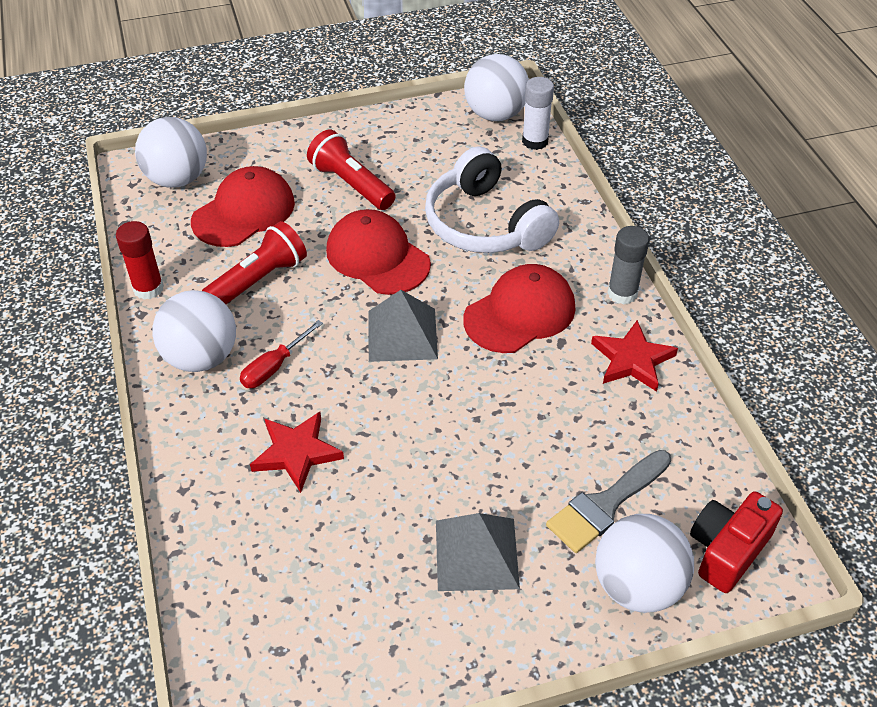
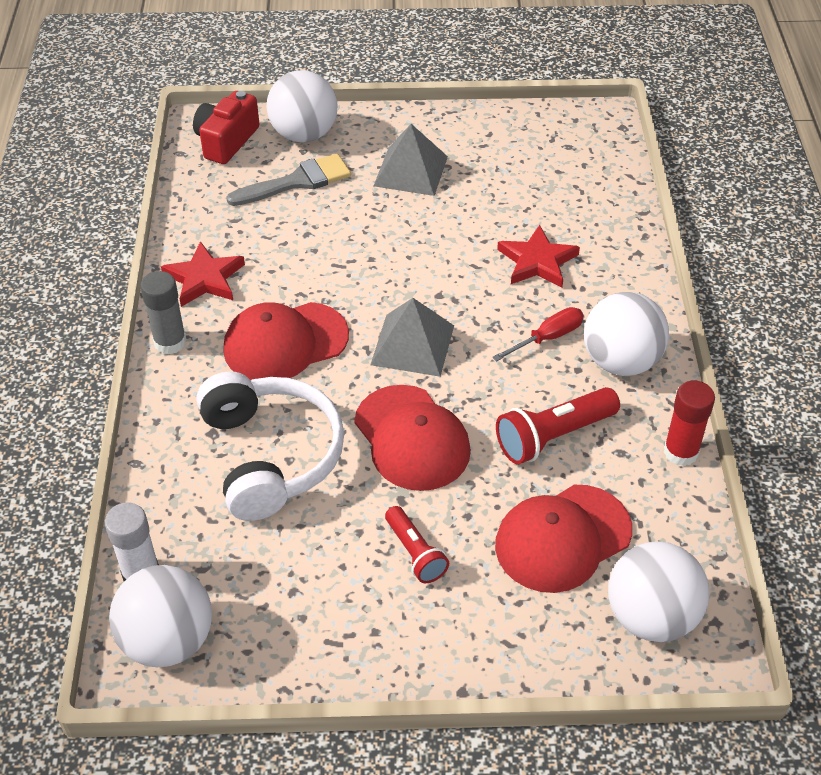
camera: 165 degrees left, 0 degrees up
(351, 184) = (415, 553): red flashlight -> red flashlight, size x0.64
(727, 550) = (226, 141): red camera -> red camera turned 150 degrees clockwise

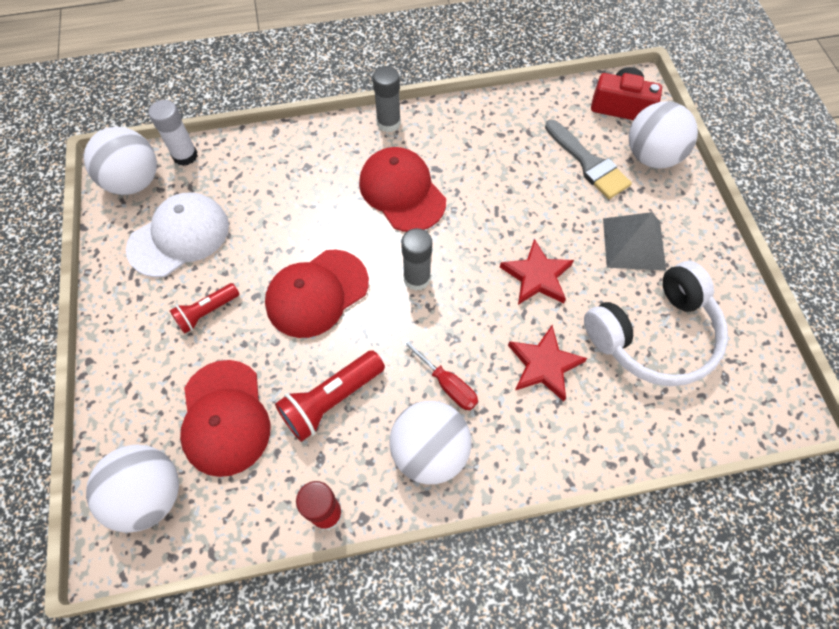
camera: 80 degrees right, 15 degrees up
(204, 278) = (458, 128): red star -> red star (537, 276)
(271, 455) = (289, 205): white headphones -> white headphones (654, 336)
(287, 582) = (179, 237): none -> white cap
(412, 345) = (417, 278): grey pyramid -> grey glue stick
(553, 436) = (331, 400): red flashlight -> red flashlight turned 90 degrees counterclockwise
(562, 538) = (225, 417): red cap -> red cap turned 150 degrees counterclockwise

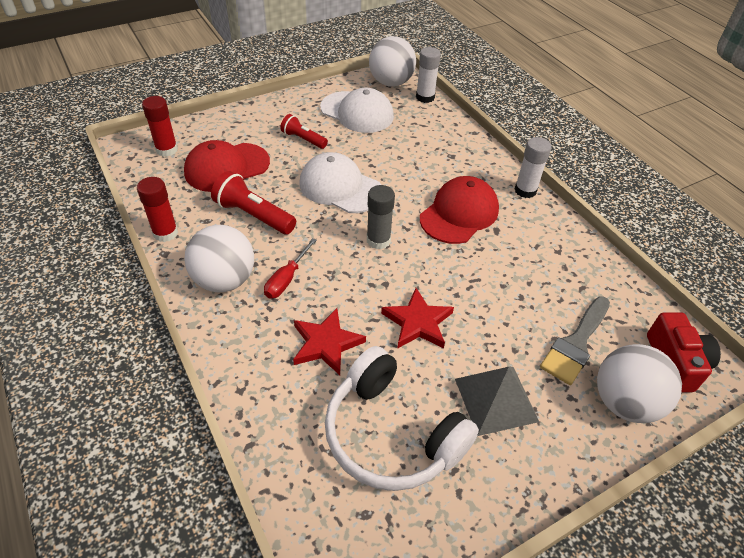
camera: 70 degrees right, 15 degrees down
(149, 495) = (167, 150): white ball -> red glue stick
(317, 293) = (340, 187): red cap -> white cap
(388, 123) = (525, 190): grey glue stick -> white glue stick

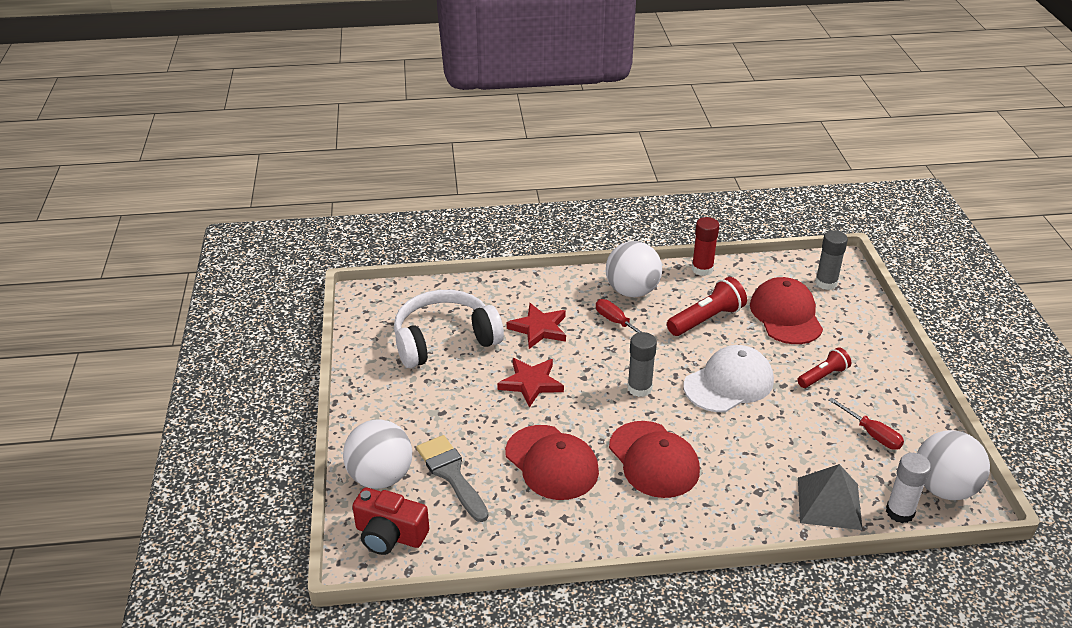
camera: 115 degrees right, 10 degrees down
(167, 150) = (826, 283): red glue stick -> grey glue stick
(357, 112) = (872, 434): white cap -> red screwdriver
(496, 399) = (434, 401): grey pyramid -> grey pyramid (829, 503)
(508, 275) = (551, 463): none -> red cap
(525, 190) = (670, 534): white glue stick -> none

